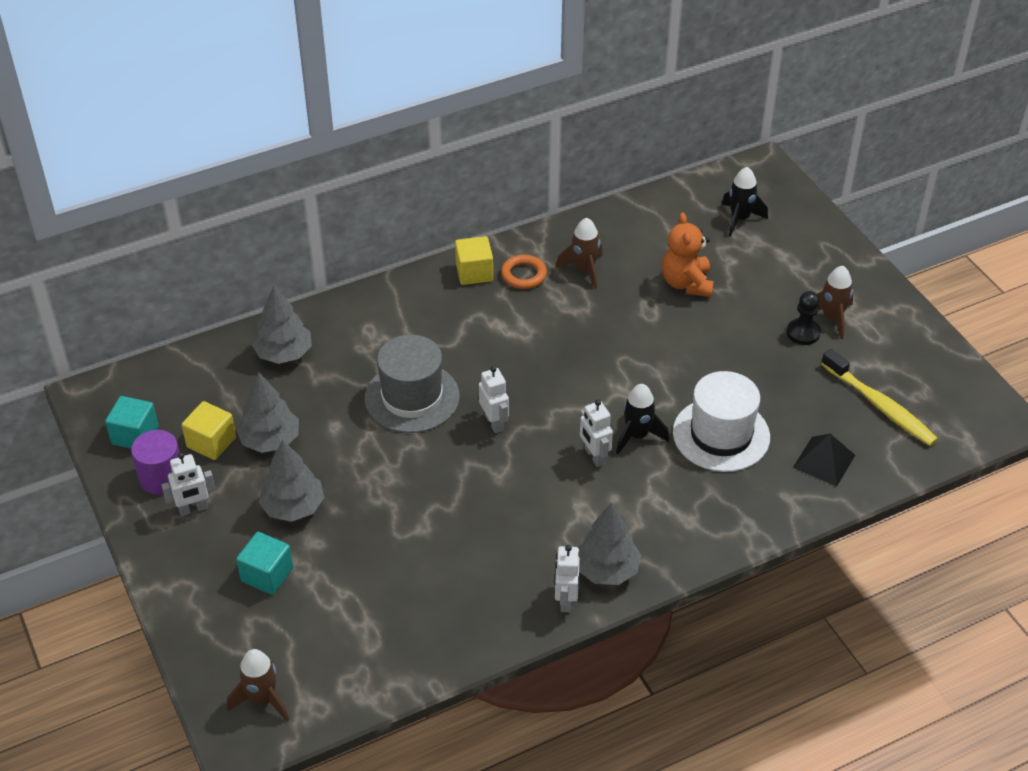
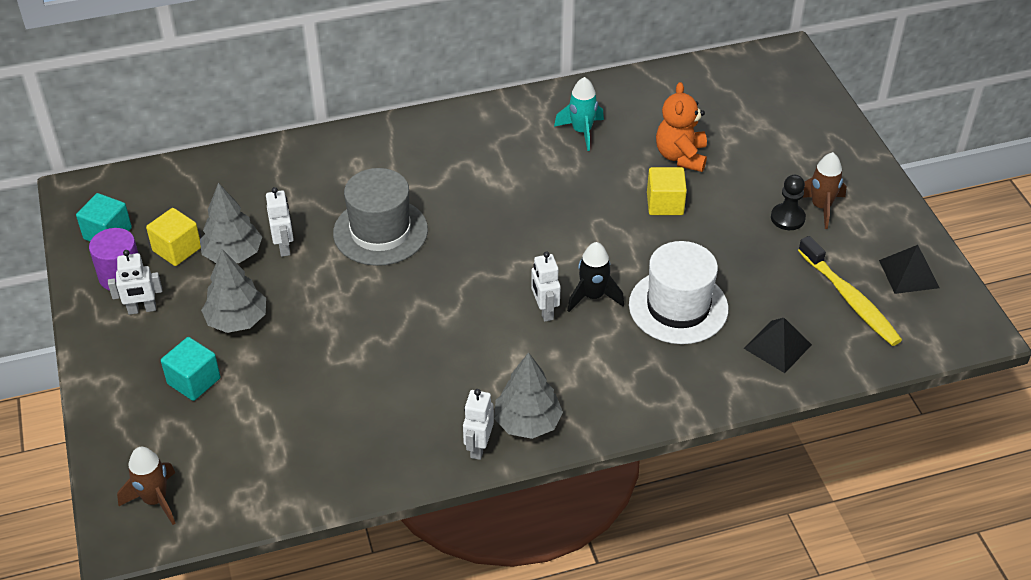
camera: 10 degrees right, 0 degrees up
(284, 353) = (269, 175): grey tree -> none
(474, 272) = (473, 121): yellow cube -> yellow cube (665, 204)
(494, 423) = (454, 266): white robot -> white robot (284, 247)
(523, 275) = (521, 129): orange ring -> none
(584, 270) = (582, 131): brown rocket -> turquoise rocket
(740, 219) = (750, 101): black rocket -> none
(929, 373) = (909, 274): none -> black pyramid

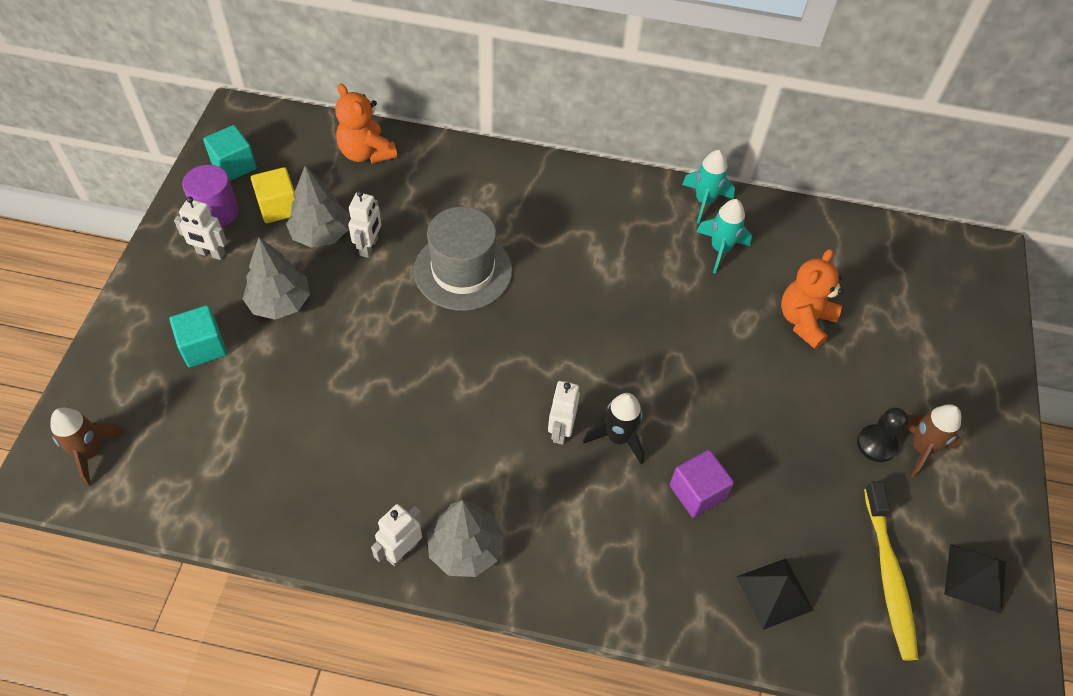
camera: 25 degrees right, 10 degrees up
(225, 176) = (366, 153): none -> orange teddy bear
(545, 101) = (704, 201): none -> turquoise rocket
(665, 204) = (755, 367): yellow cube -> none
(678, 307) = (697, 492): white hat -> purple cube

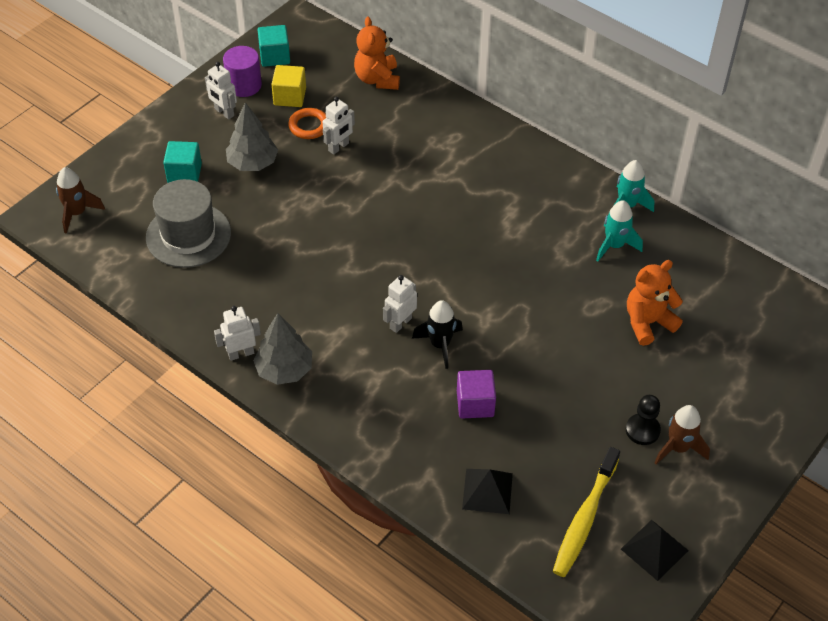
camera: 30 degrees right, 5 degrees down
(321, 234) = (309, 126): grey tree -> orange ring
(463, 270) = (398, 188): grey hat -> grey hat (188, 235)

